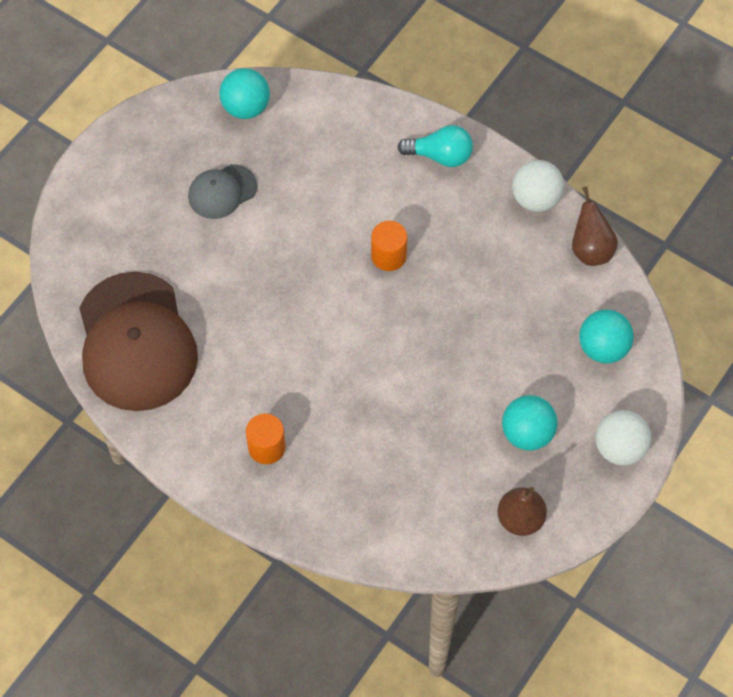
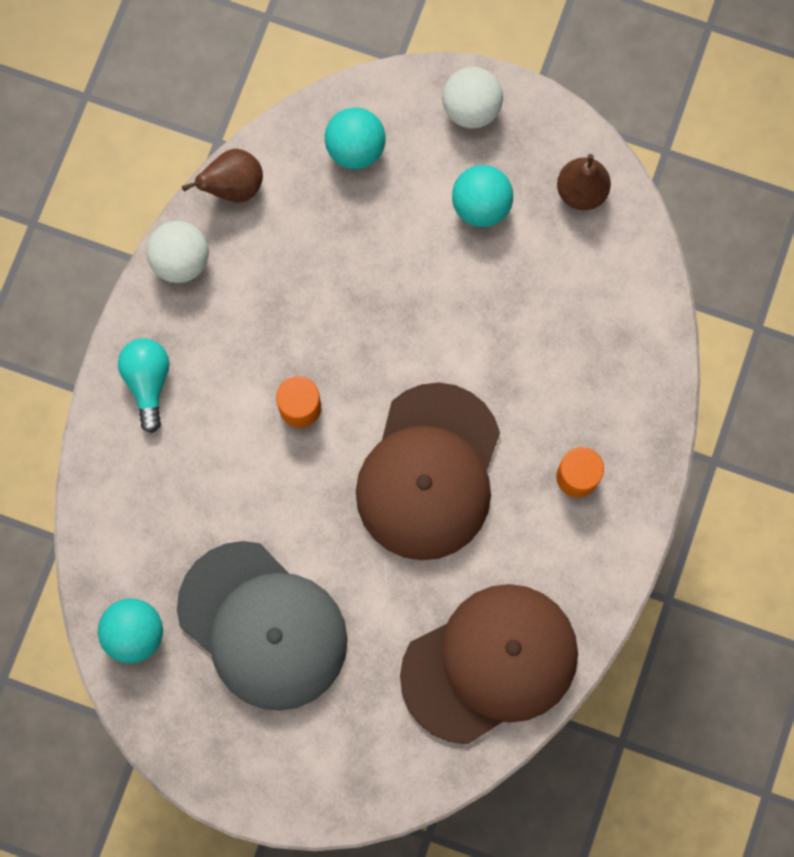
camera: 105 degrees left, 15 degrees up
(222, 192) = (263, 626): grey cap -> grey cap, size x2.07
(306, 336) = (429, 472): none -> brown cap

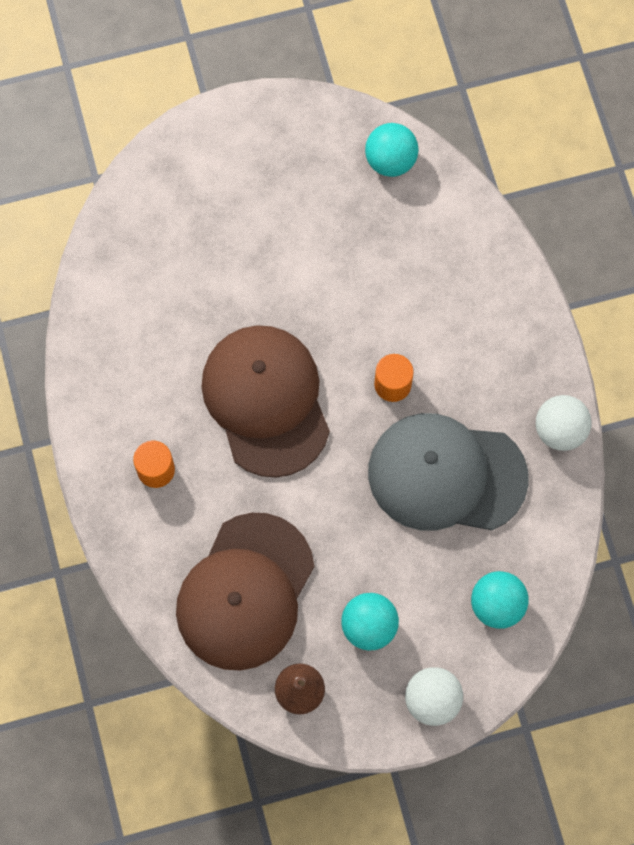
camera: 145 degrees right, 5 degrees down
(148, 382) = (514, 329): turquoise light bulb -> none
(233, 186) = (565, 512): brown pear -> none
(263, 626) = (307, 222): grey cap -> grey cap (446, 475)
(490, 663) = (131, 300): brown cap -> brown cap (245, 592)

